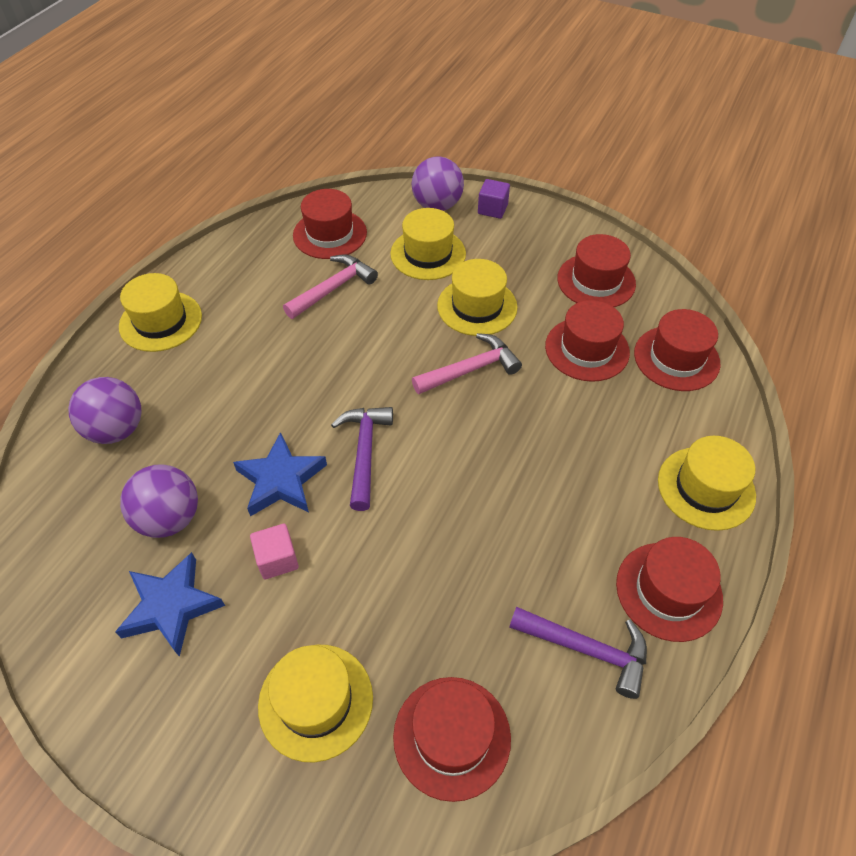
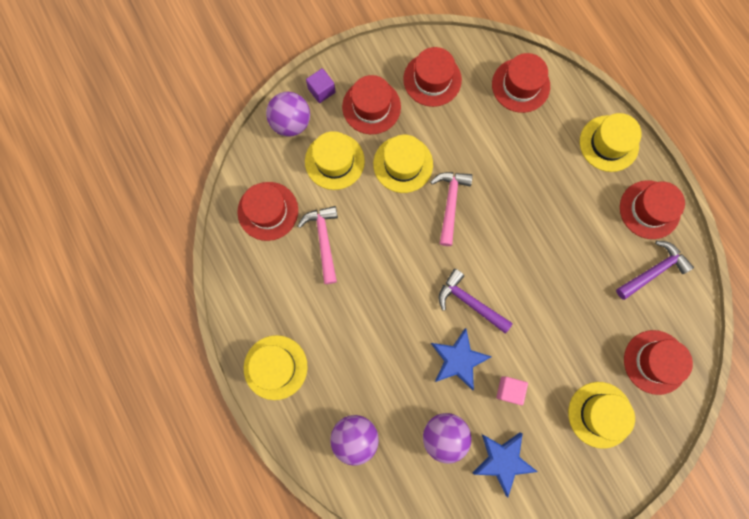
camera: 55 degrees left, 25 degrees up
(587, 349) = (480, 128): red hat -> red hat (371, 107)

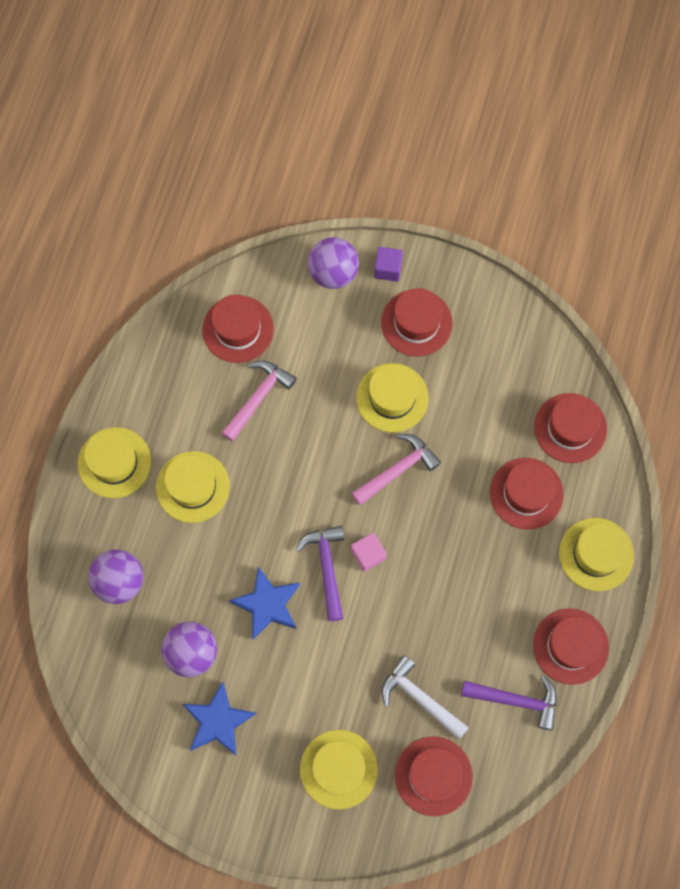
camera: 45 degrees right, 5 degrees down
(334, 161) = (336, 340): yellow hat -> yellow hat (193, 487)
(432, 79) = (495, 349): red hat -> red hat (526, 493)
(509, 390) = (283, 671): pink cube -> pink cube (368, 554)
(601, 324) = (419, 698): none -> white hammer

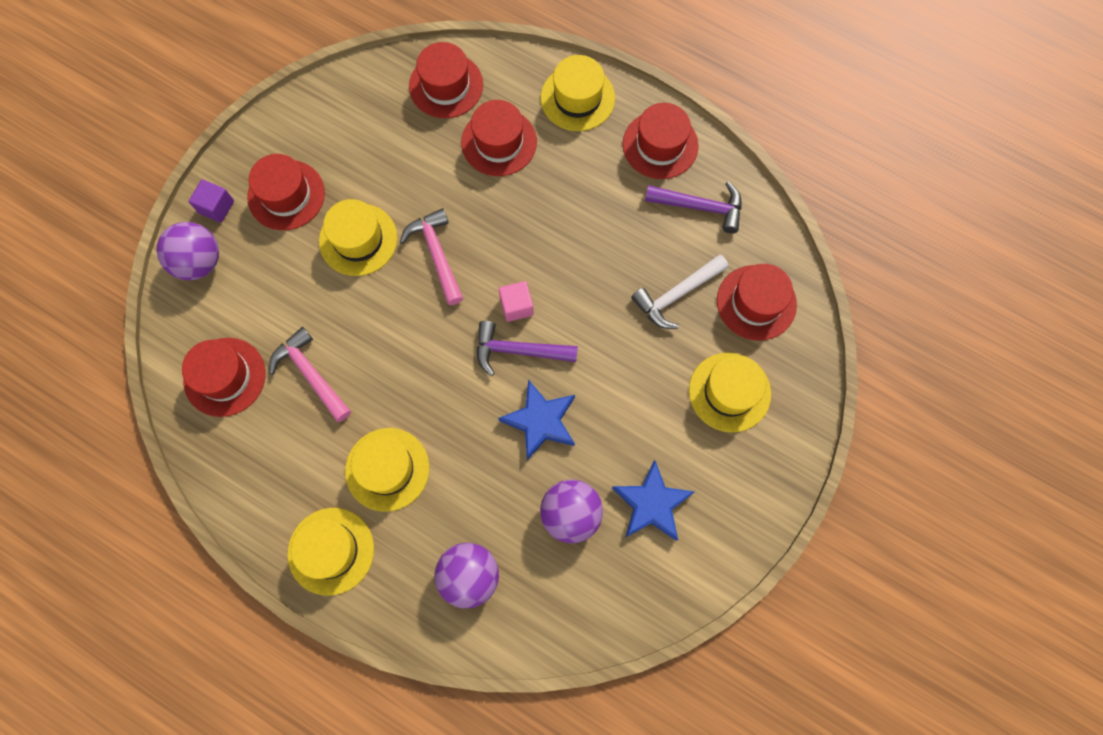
camera: 75 degrees left, 0 degrees up
(516, 700) = (700, 207): purple hammer -> purple hammer turned 75 degrees clockwise

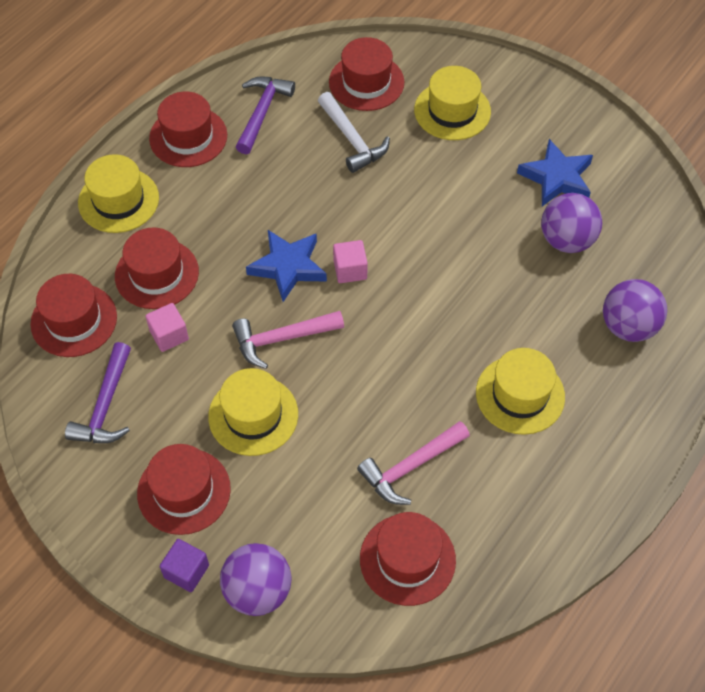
camera: 85 degrees left, 15 degrees down
(331, 551) = (606, 450): yellow hat -> none
(435, 162) = (169, 335): none -> pink cube
(518, 350) = (398, 272): purple hammer -> purple hammer (105, 406)
(540, 421) = (474, 258): blue star -> blue star (288, 267)

